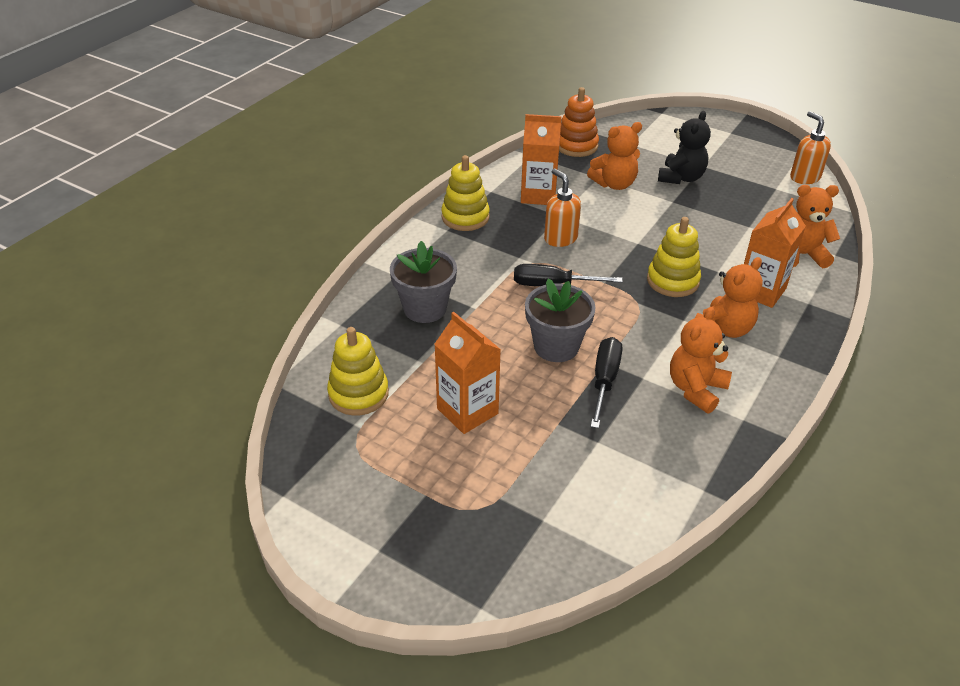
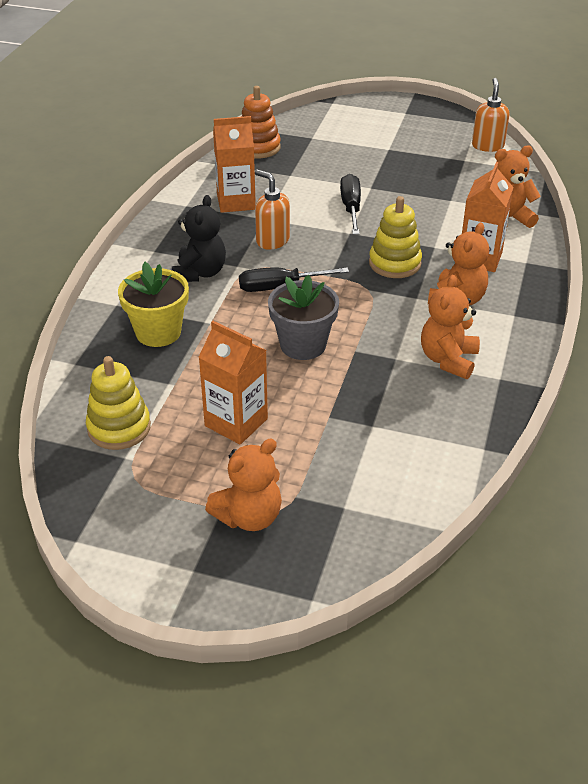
camera: 15 degrees left, 0 degrees up
(425, 308) = (158, 332): grey flower pot -> yellow flower pot
(465, 217) = (168, 235): yellow stacking toy -> none
(604, 381) = (360, 368): black screwdriver -> black screwdriver (351, 208)
(614, 184) = (308, 179): orange teddy bear -> orange teddy bear (249, 517)
(681, 178) = (371, 163): black teddy bear -> black teddy bear (200, 273)
(804, 177) = (487, 146): orange soap dispenser -> orange soap dispenser turned 45 degrees clockwise

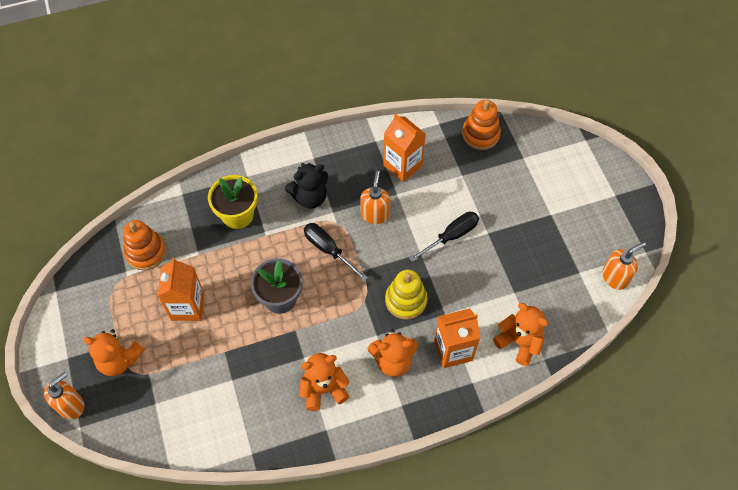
camera: 55 degrees right, 20 degrees up
(119, 427) = (146, 252): yellow stacking toy -> orange stacking toy
(270, 596) = (71, 405): none -> orange soap dispenser

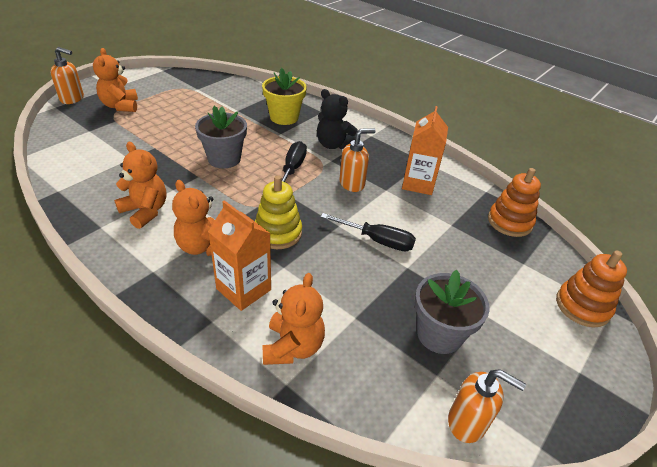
camera: 55 degrees right, 20 degrees down
(146, 252) = (219, 91): orange stacking toy -> orange stacking toy (582, 306)
(187, 306) = (185, 120): orange carton -> none
(552, 251) = (439, 334): none -> grey flower pot

